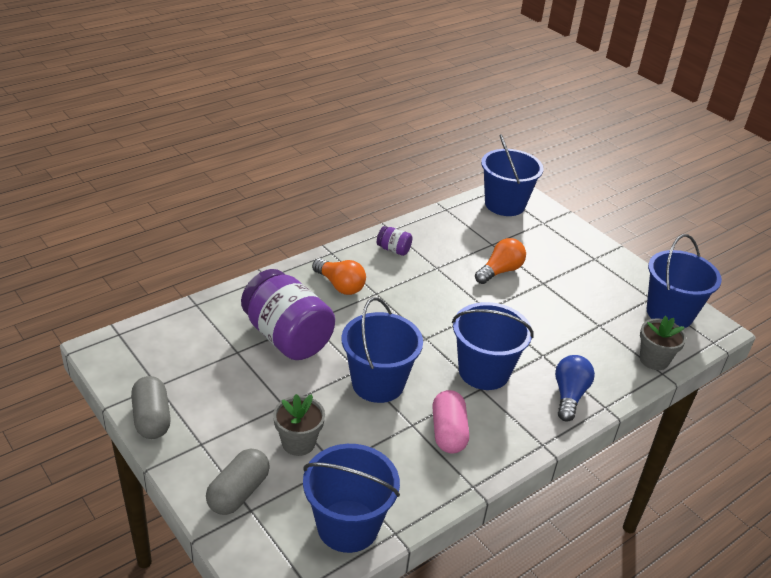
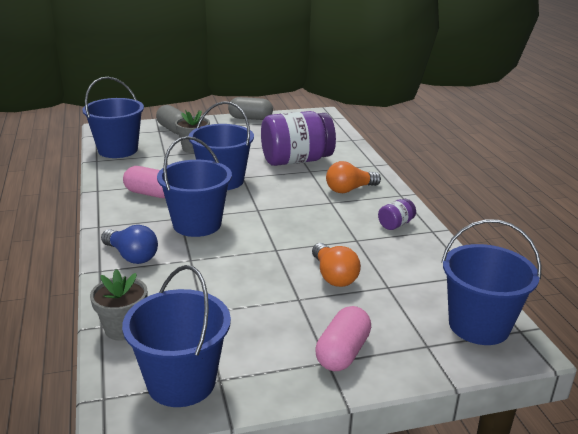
camera: 115 degrees right, 10 degrees down
(581, 254) = (342, 352): none -> pink capsule

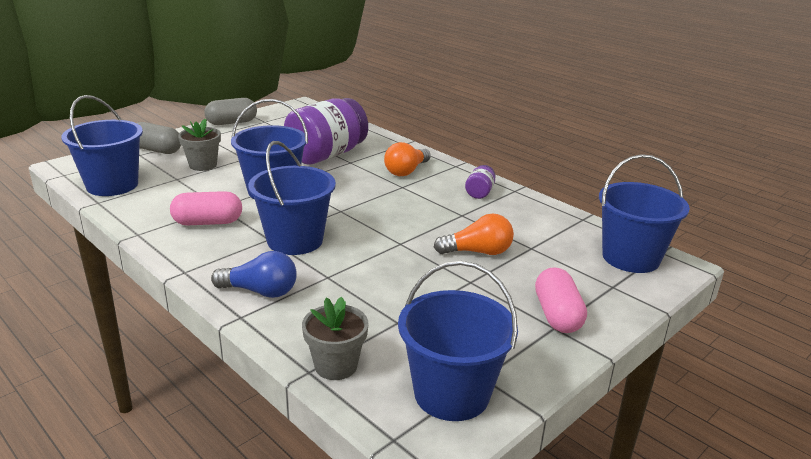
camera: 30 degrees left, 0 degrees up
(333, 276) = (477, 252): orange light bulb -> orange light bulb turned 45 degrees counterclockwise

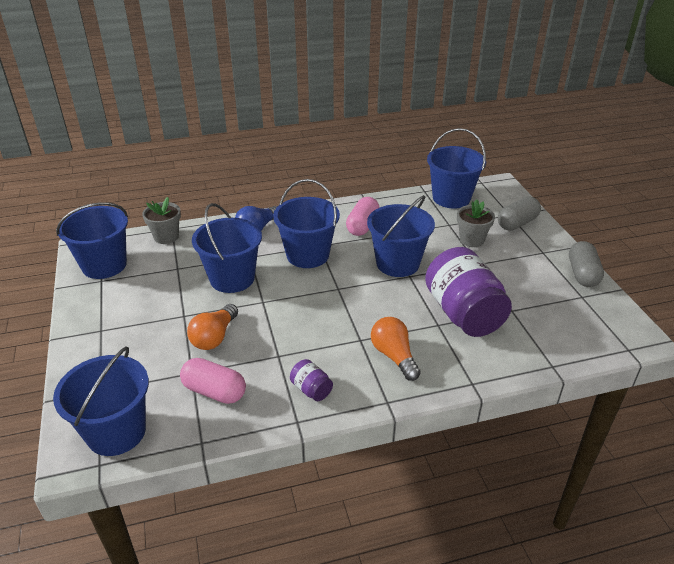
camera: 120 degrees right, 10 degrees up
(380, 274) = (232, 278): none -> blue bucket
(557, 315) = (108, 338): pink capsule -> pink capsule (214, 391)

